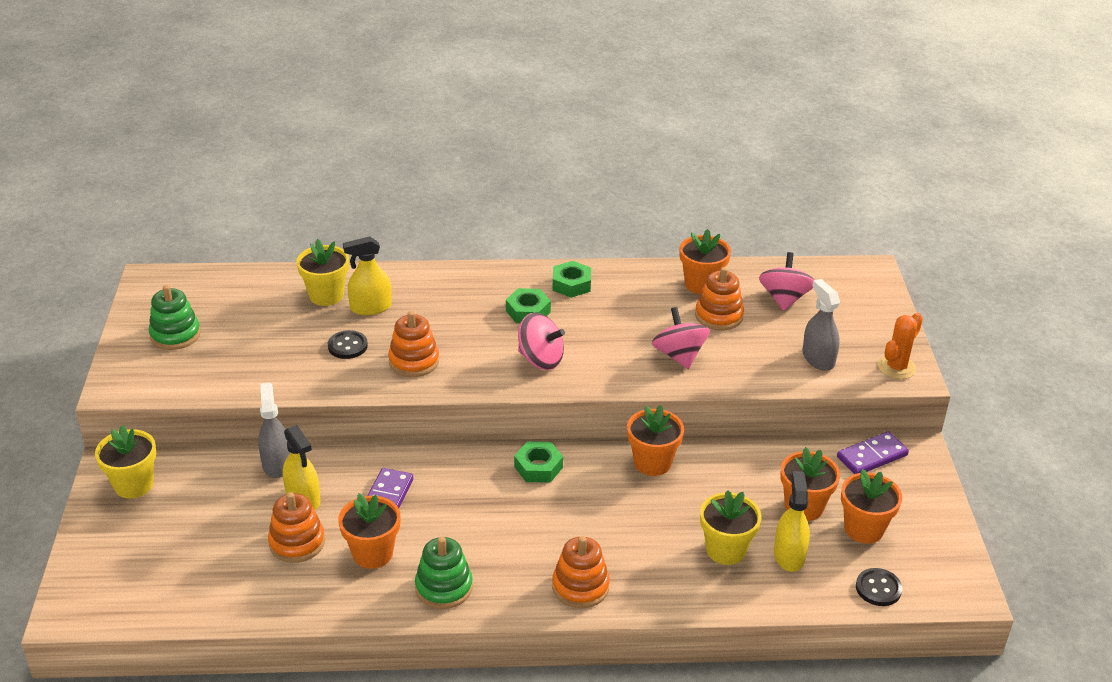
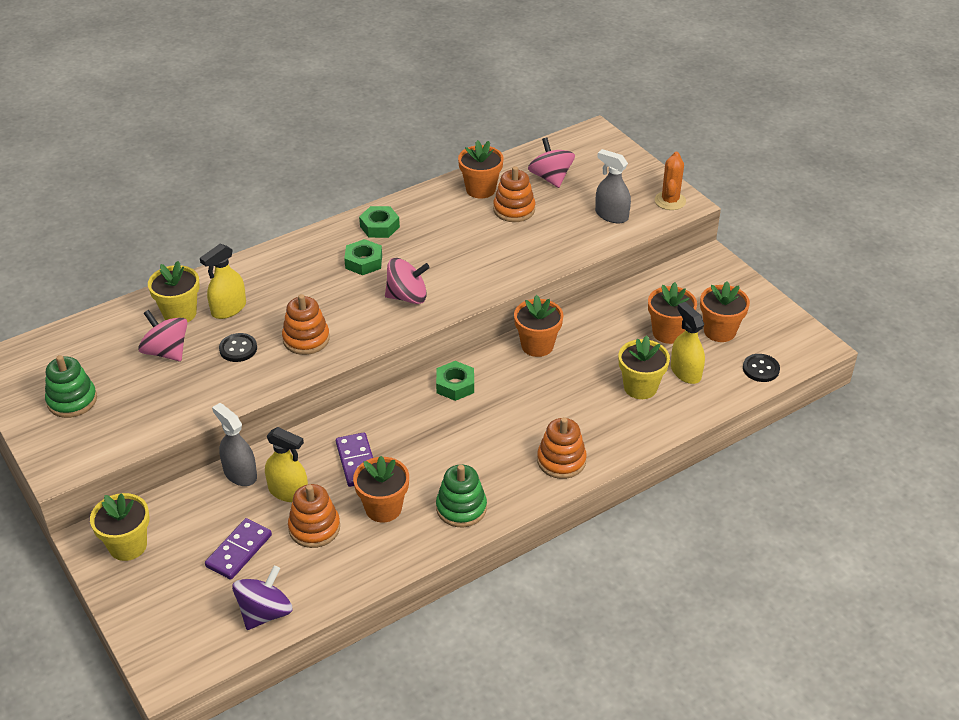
camera: 30 degrees left, 5 degrees up
(190, 599) = (265, 613): none -> purple spinning top
(679, 355) = (510, 252): pink spinning top -> pink spinning top (166, 352)
(872, 456) = (684, 276): purple domino -> purple domino (239, 551)

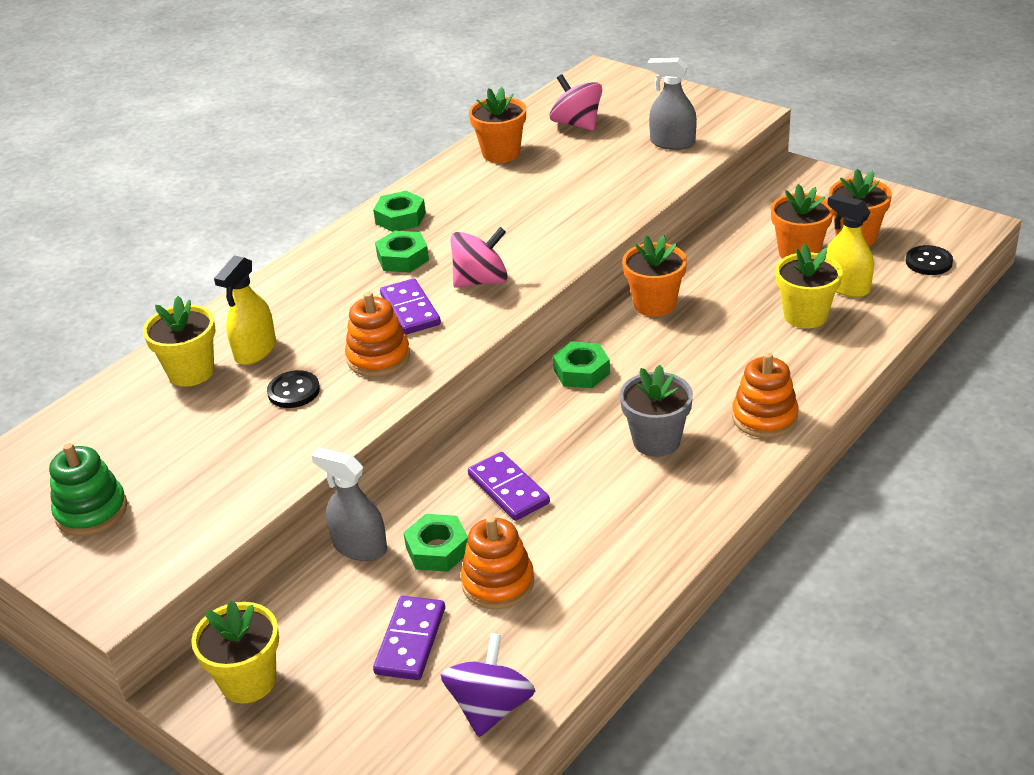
camera: 15 degrees left, 5 degrees down
(166, 352) = (196, 419): pink spinning top -> none
(288, 491) = (437, 549): yellow spray bottle -> green nut
(347, 306) = (410, 310): none -> purple domino
(383, 508) = (575, 533): orange flower pot -> none
(461, 508) = (675, 504): green stacking toy -> none
(476, 456) = (656, 441): none -> grey flower pot
(514, 209) = (554, 164): orange stacking toy -> none
(670, 201) = (729, 114): orange cactus -> none

